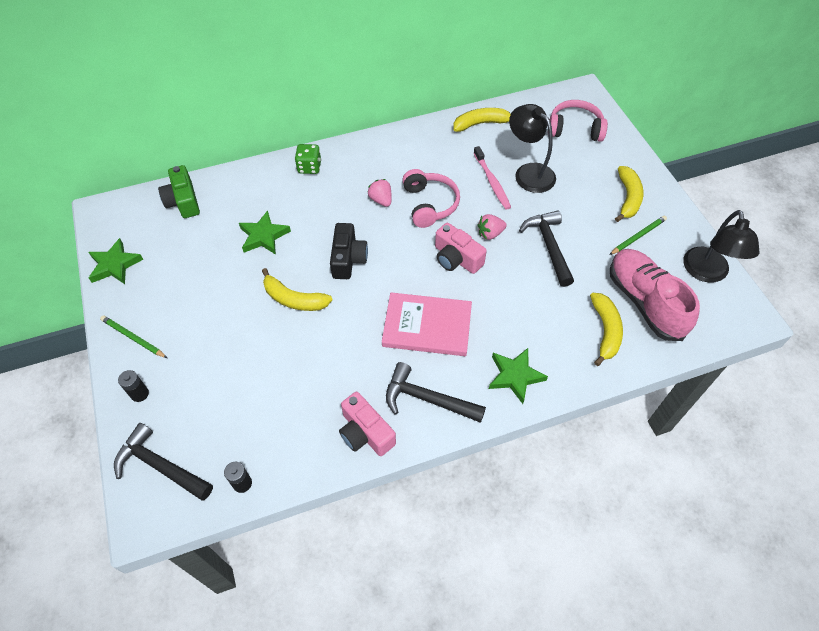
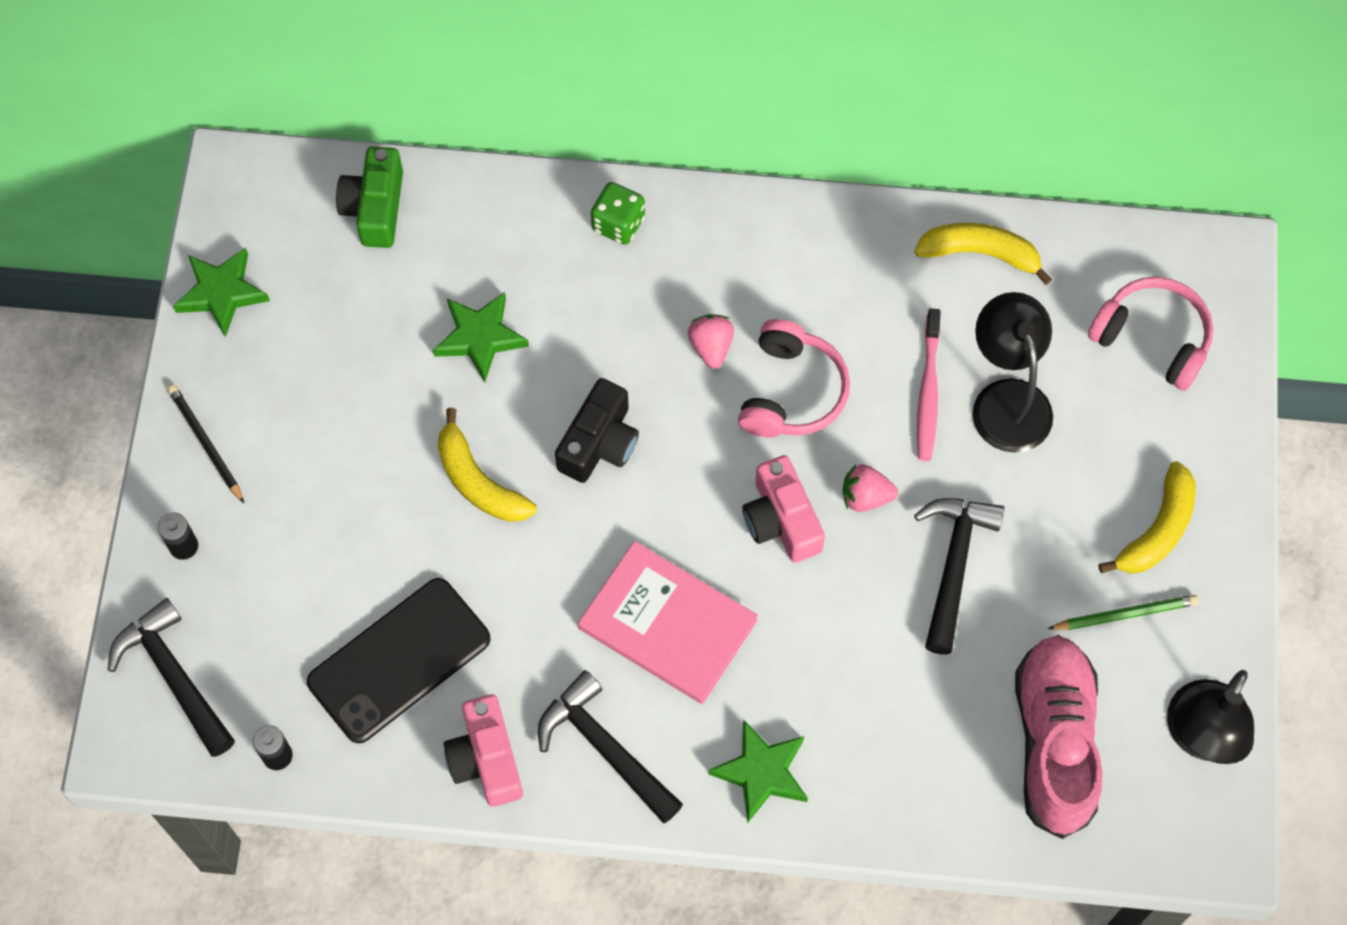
camera: 25 degrees right, 10 degrees up
(133, 338) = (206, 444): green pencil -> black pencil
(291, 402) = (399, 660): none -> black phone
(605, 331) = (953, 762): yellow banana -> none

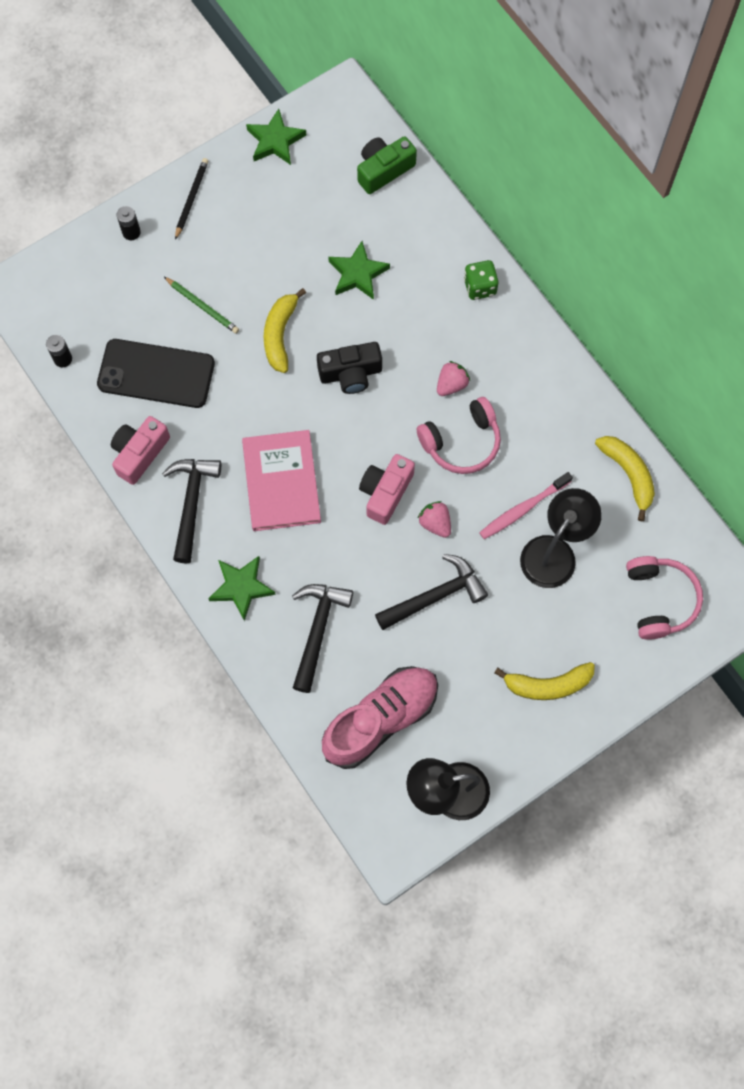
camera: 50 degrees right, 5 degrees up
(174, 676) = (63, 282): black hammer -> black hammer (318, 631)
(1125, 614) = (484, 703): green pencil -> green pencil (202, 306)

